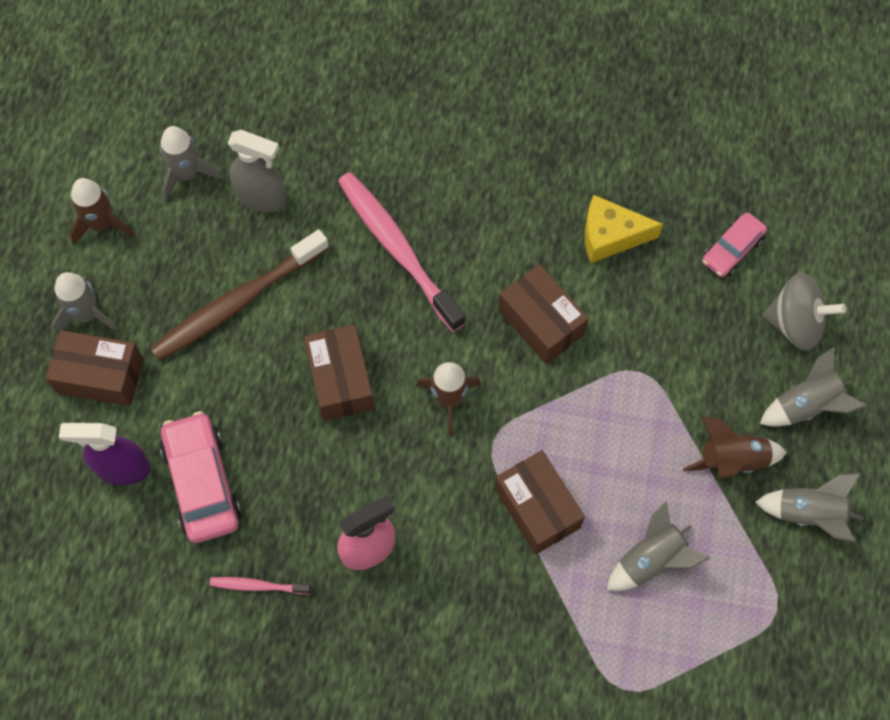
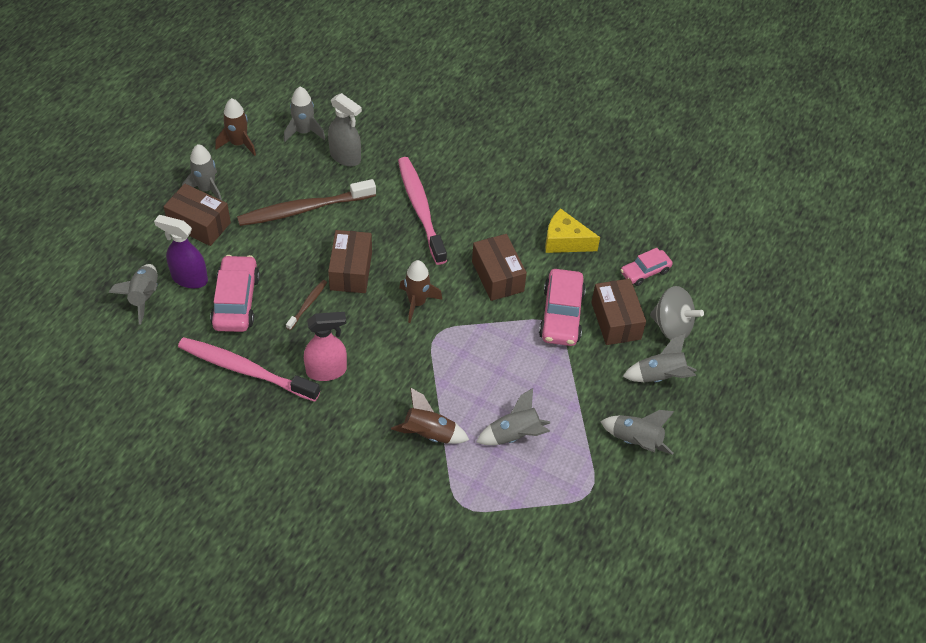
camera: 15 degrees right, 15 degrees down
(71, 519) = (144, 297): none -> grey rocket
(258, 586) = (245, 370): pink toothbrush -> pink toothbrush, size x2.18
(302, 454) = (307, 304): none -> brown toothbrush
(537, 508) = (449, 381): brown box -> brown box (616, 320)
(647, 354) = (561, 315): none -> pink car
(731, 460) = (595, 393): brown rocket -> brown rocket (429, 433)

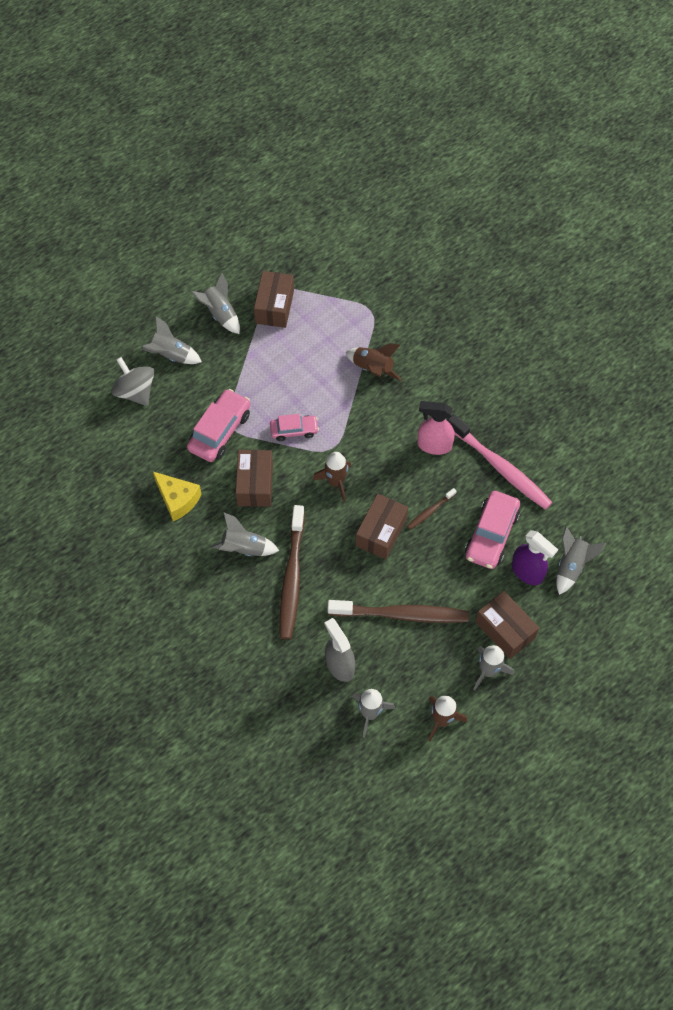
camera: 155 degrees left, 10 degrees up
(420, 209) = (292, 578): pink toothbrush -> brown toothbrush
(514, 435) = (308, 347): grey rocket -> grey rocket (244, 548)
(616, 320) = (178, 411): brown box -> brown box (274, 306)
(645, 272) = (126, 447): pink car -> pink car (294, 430)

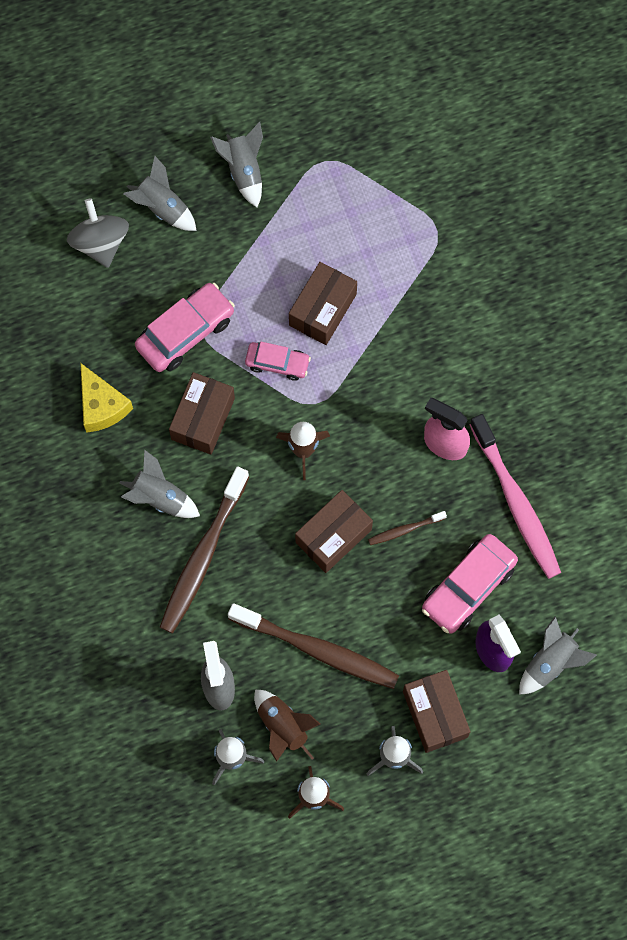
camera: 20 degrees right, 10 degrees up
(274, 306) = (316, 183): brown box -> brown box (322, 309)
(373, 369) = (408, 313): brown rocket -> brown rocket (283, 727)

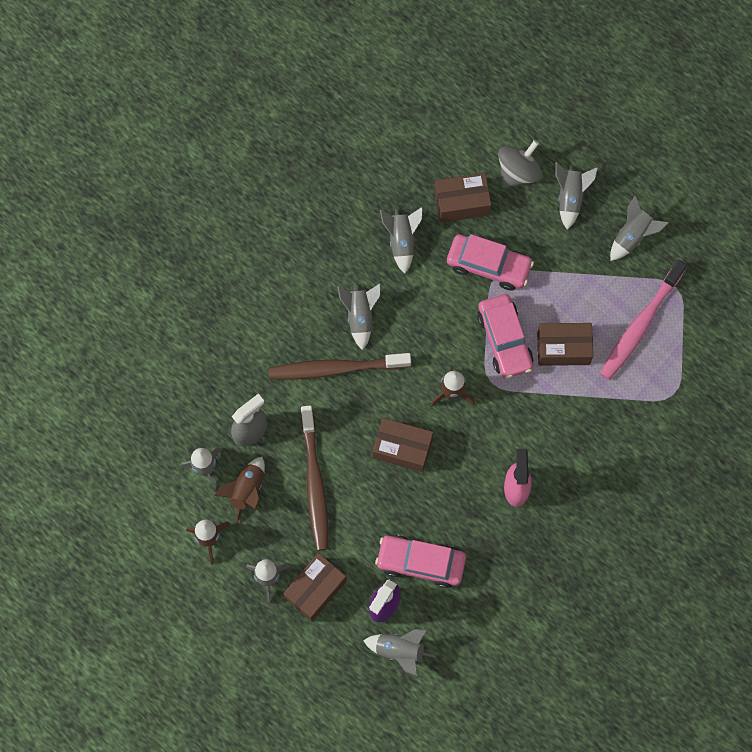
camera: 60 degrees right, 0 degrees up
(101, 406) = (402, 241): yellow cheese -> grey rocket
(203, 419) = (433, 313): brown box -> brown box (462, 203)
(277, 363) = (504, 340): pink car -> pink car, size x1.64
(405, 530) = (436, 495): brown toothbrush -> none
(516, 502) = (503, 562): pink toothbrush -> pink toothbrush (640, 325)

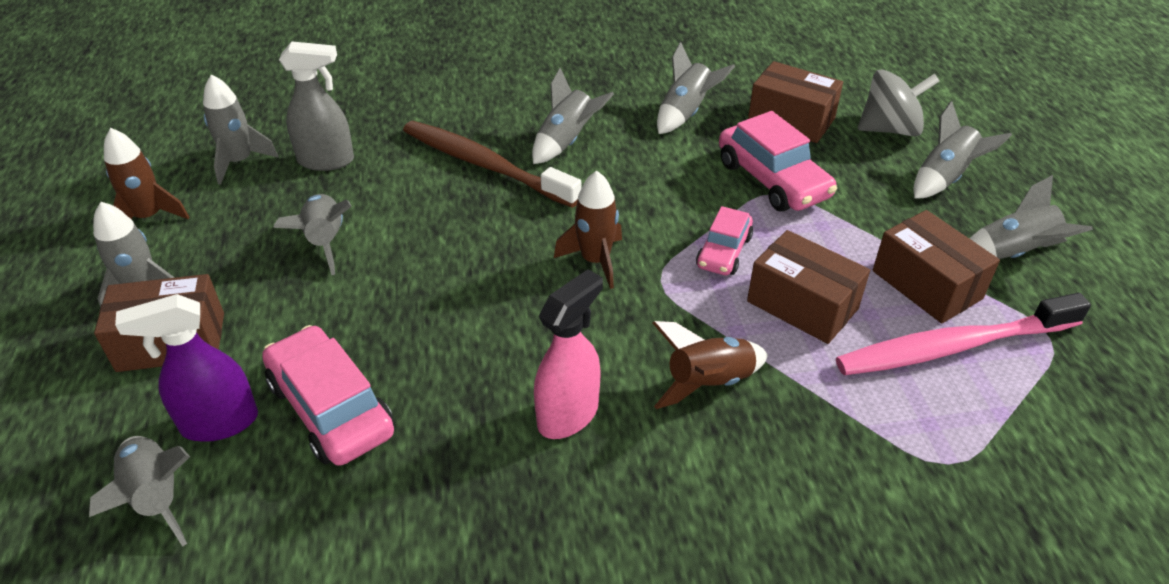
camera: 40 degrees right, 30 degrees down
(247, 490) = (249, 202): brown rocket -> brown rocket (708, 382)
(314, 483) = (325, 241): brown toothbrush -> grey rocket
(402, 448) = (468, 274): brown box -> brown box (926, 284)
(504, 340) = (724, 252): pink car -> pink car, size x0.61

